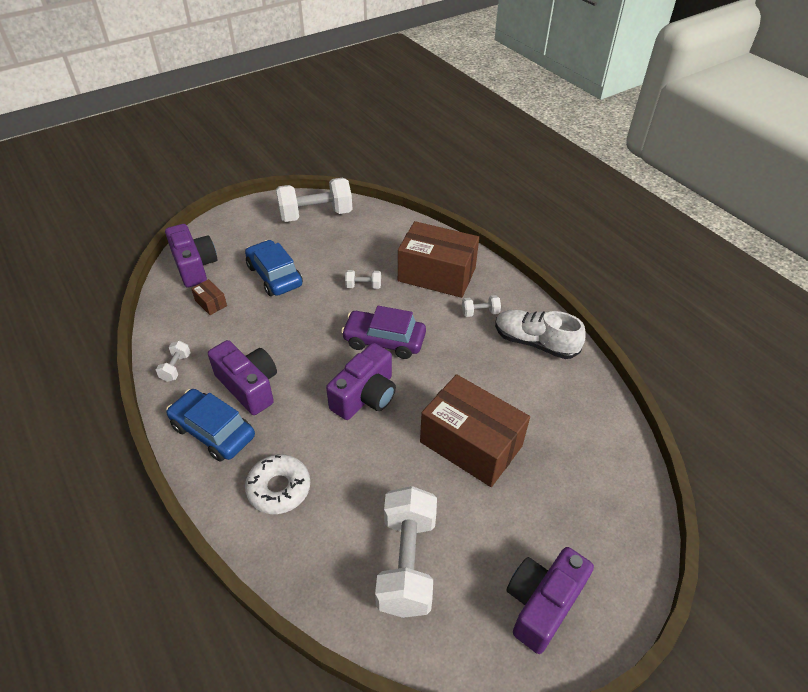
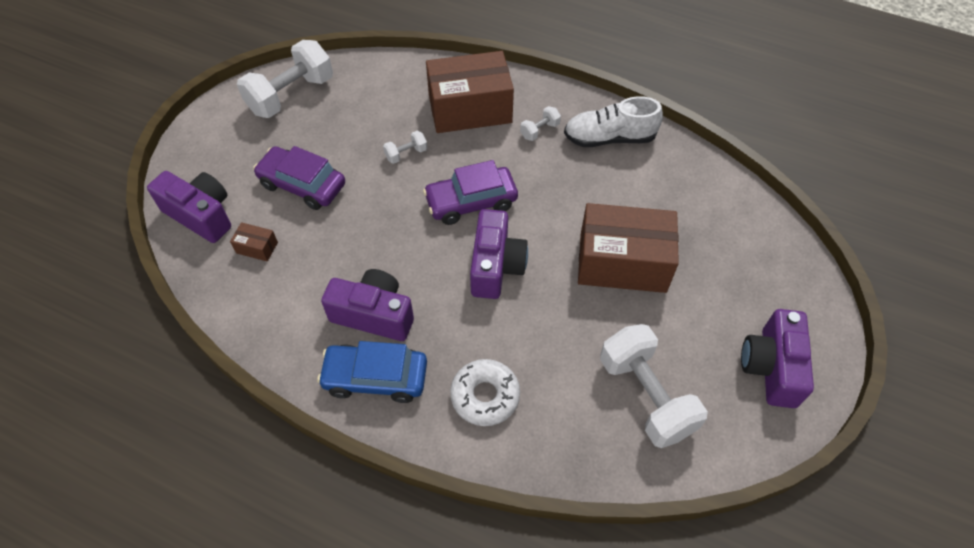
camera: 30 degrees left, 10 degrees up
(176, 367) = (279, 335): white dumbbell -> none
(274, 276) = (302, 185): blue car -> purple car

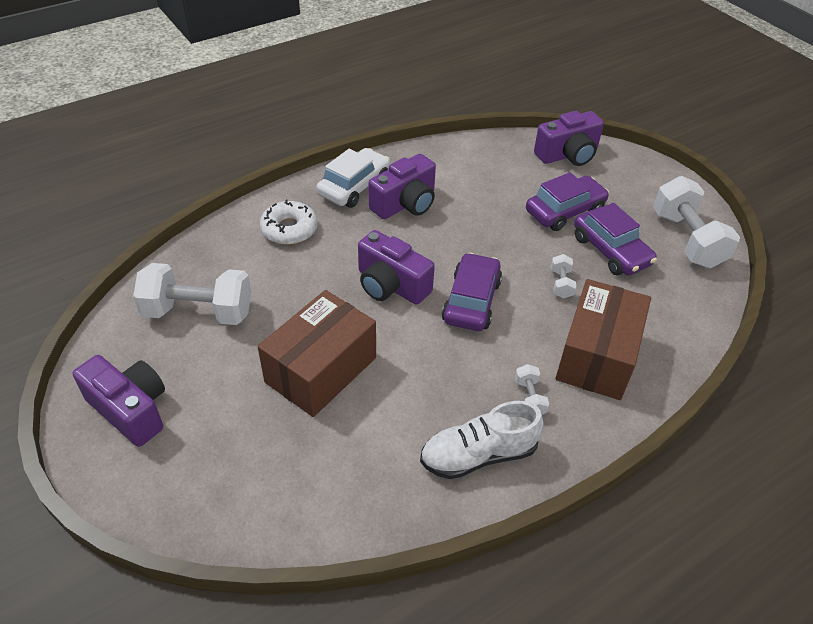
camera: 120 degrees right, 10 degrees down
(257, 247) = (515, 170): brown box -> none
(339, 137) = (611, 250): none -> purple car
(375, 378) = (354, 186): blue car -> white car
(609, 138) = (478, 455): white shoe -> white shoe turned 135 degrees counterclockwise

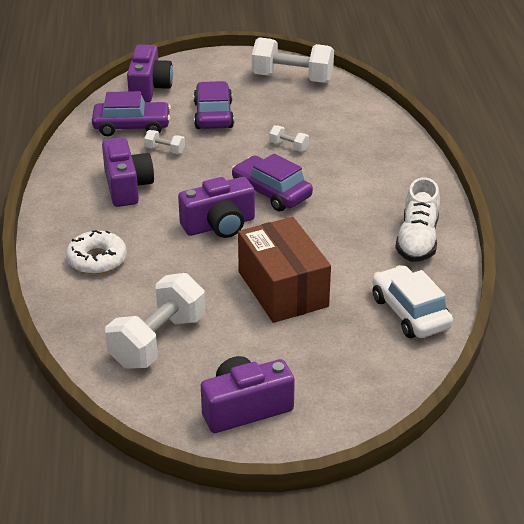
camera: 60 degrees left, 10 degrees down
(354, 186) = (75, 206): white car -> white car (410, 313)
(529, 398) = (384, 200): white dumbbell -> white dumbbell (165, 150)
(597, 356) = (369, 158): brown box -> none
(611, 250) = (274, 112): purple car -> purple car (132, 126)

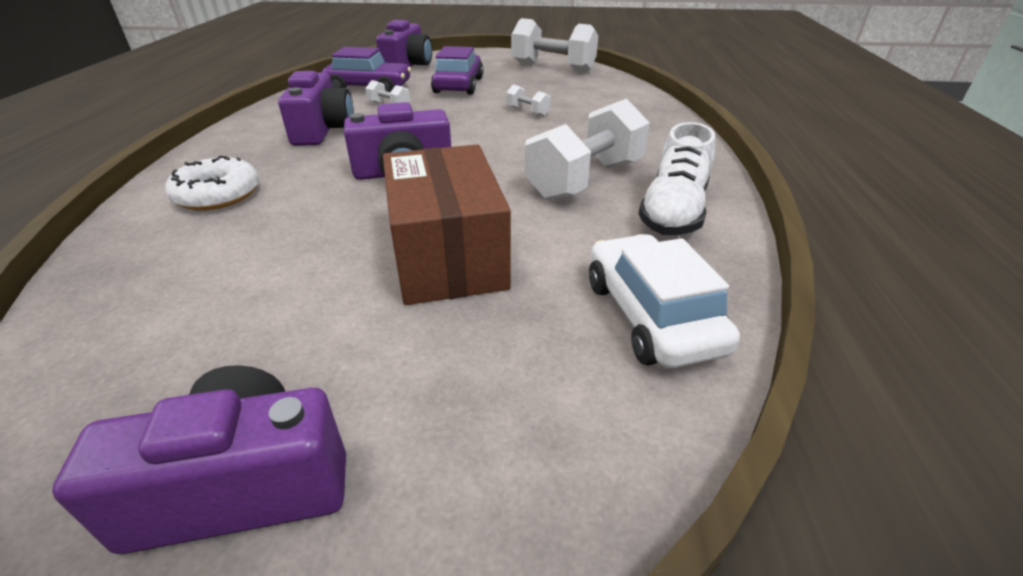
camera: 10 degrees right, 0 degrees up
(158, 341) = (196, 313): white dumbbell -> white dumbbell (585, 180)
(271, 192) = (487, 147): purple car -> none

